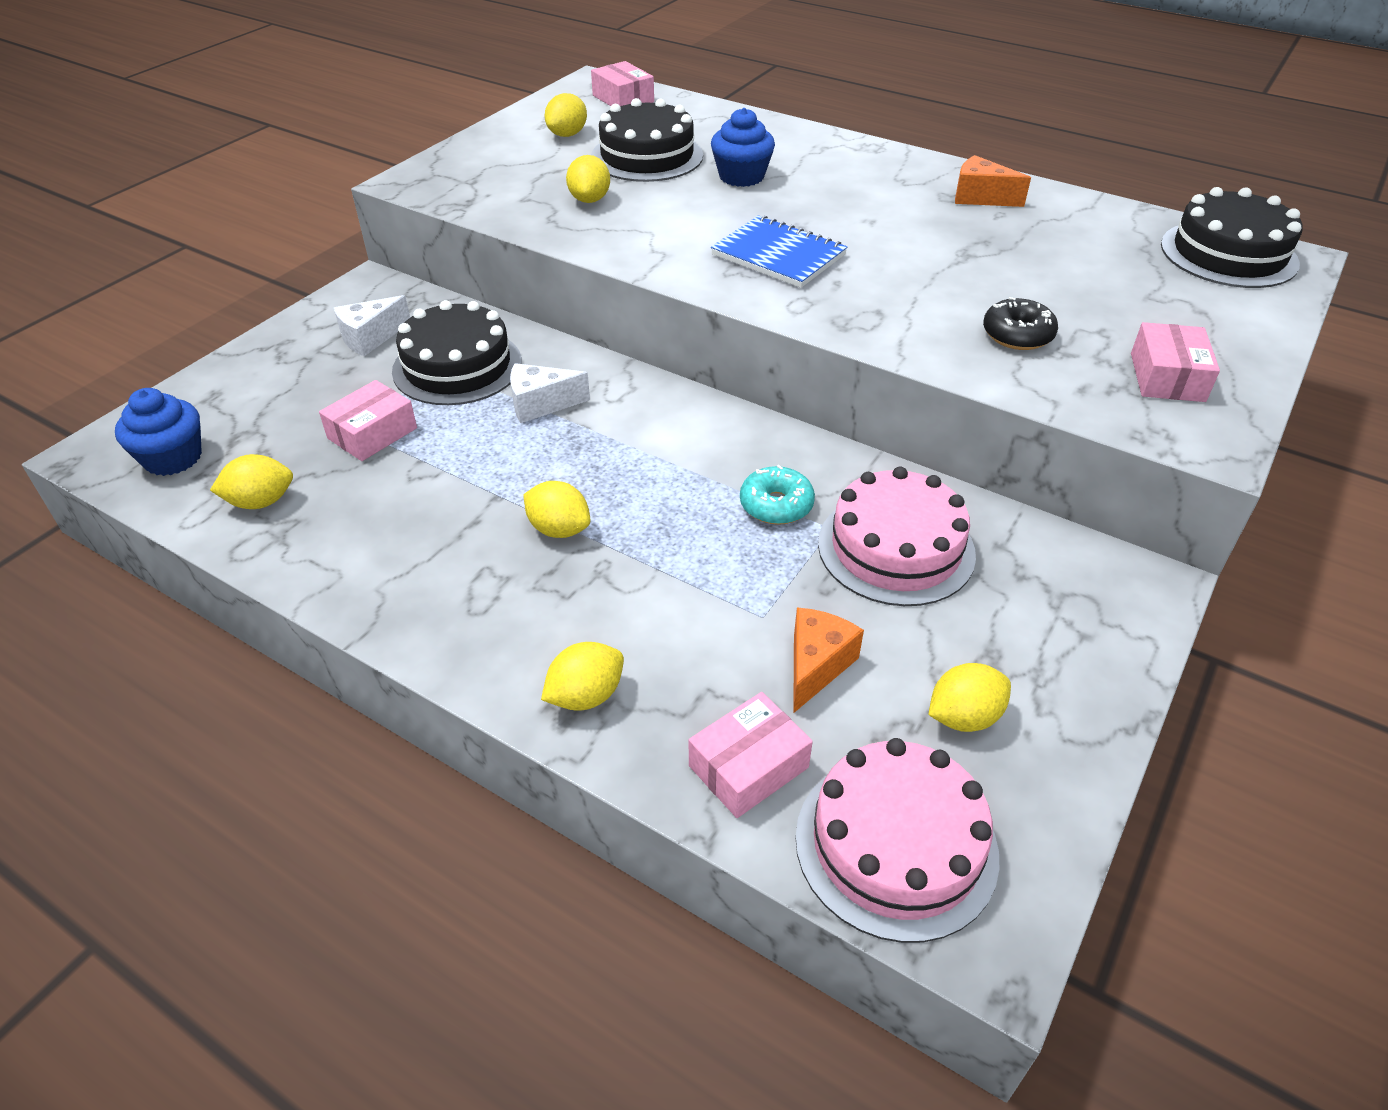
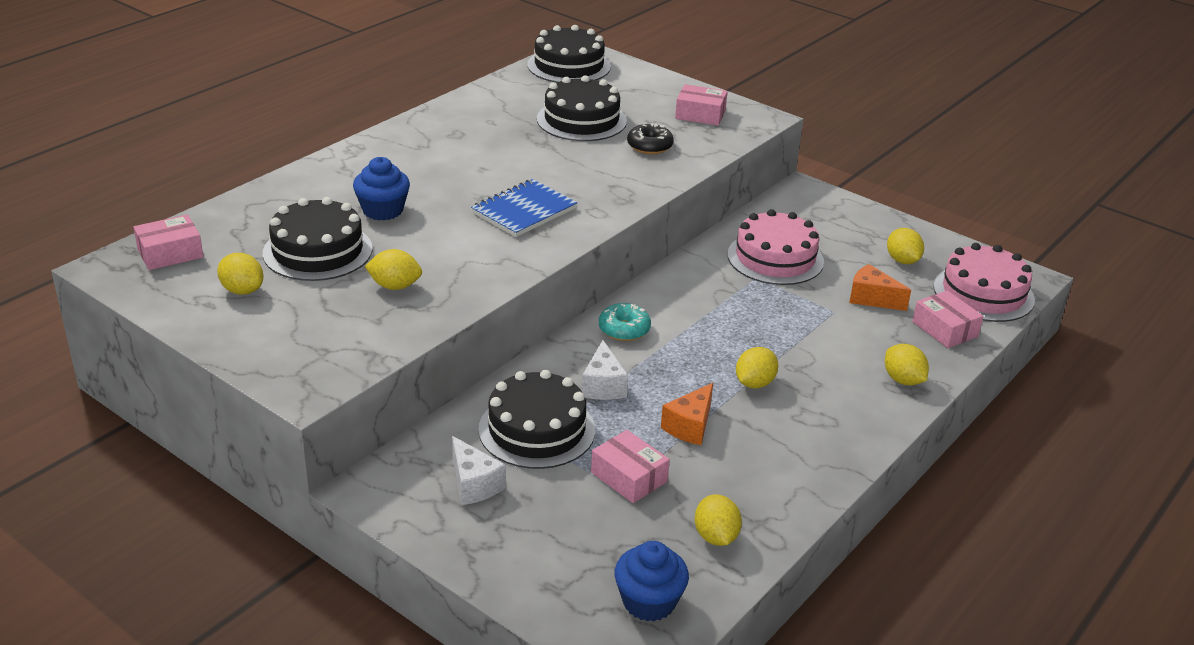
camera: 85 degrees left, 10 degrees down
(776, 505) = (733, 294): turquoise donut -> turquoise donut (624, 329)
(980, 197) = (462, 123): orange cheese -> orange cheese (690, 426)
(1057, 276) = (581, 120): none -> black cake

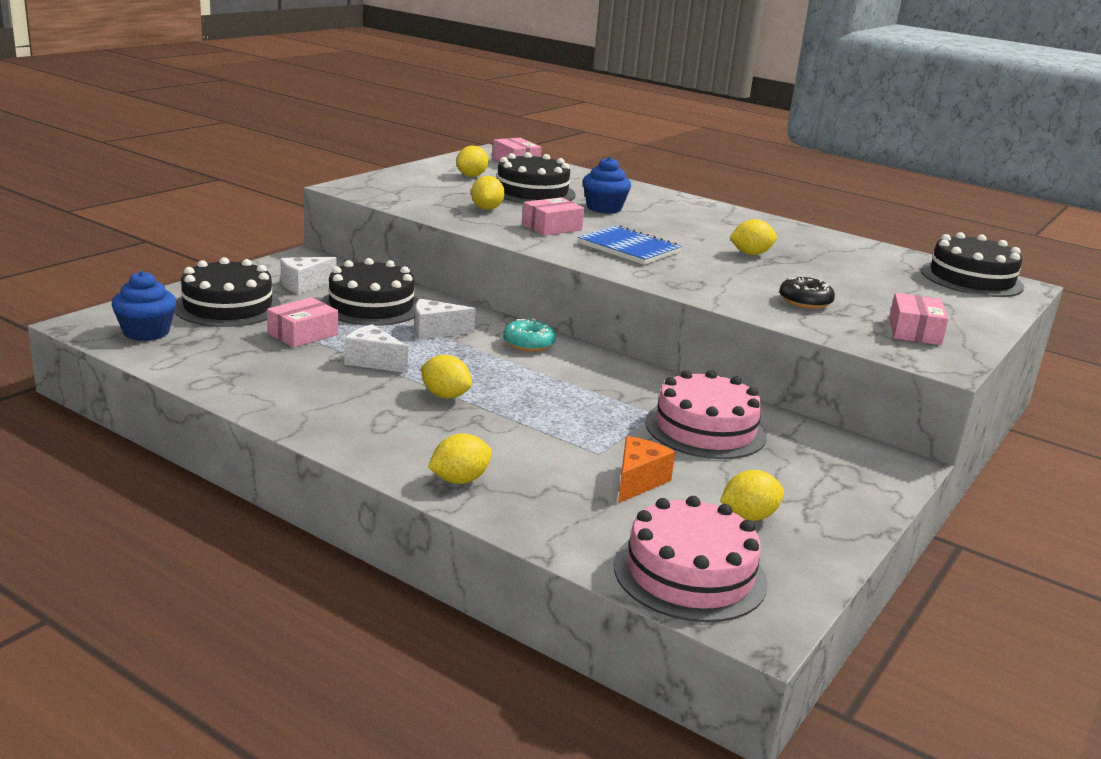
camera: 85 degrees right, 10 degrees down
(581, 120) = (839, 277): black cake -> black cake (227, 306)
(690, 426) = (373, 361): orange cheese -> white cheese
(715, 537) = (214, 361): yellow lemon -> yellow lemon (750, 254)
(945, 329) = (581, 526): pink box -> pink box (552, 227)

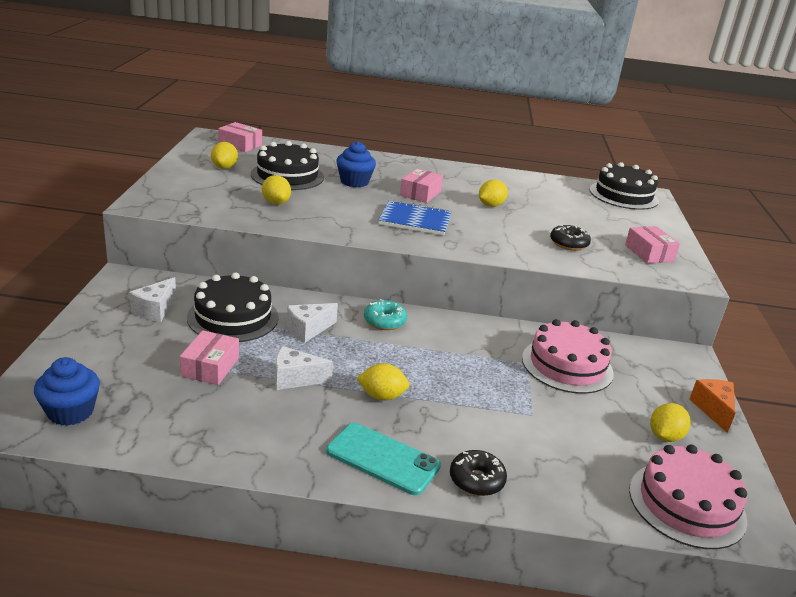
camera: 30 degrees left, 5 degrees up
(227, 306) = (114, 355): black cake -> none
(382, 437) = (383, 458): none -> turquoise phone
(459, 480) = (476, 480): yellow lemon -> black donut
(552, 227) = (343, 212): pink box -> pink box (420, 193)
(638, 481) = (579, 432): orange cheese -> orange cheese (713, 410)

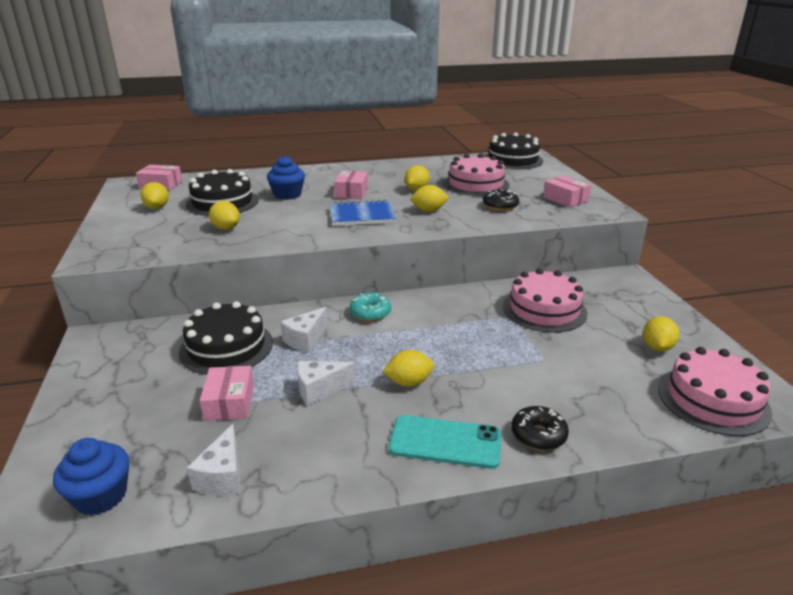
camera: 15 degrees left, 0 degrees up
(155, 310) = (143, 361): white cheese -> white cheese (222, 476)
(488, 231) = (429, 210): none -> yellow lemon
(560, 214) = (476, 184): none -> pink cake
(713, 410) = (675, 314): orange cheese -> none

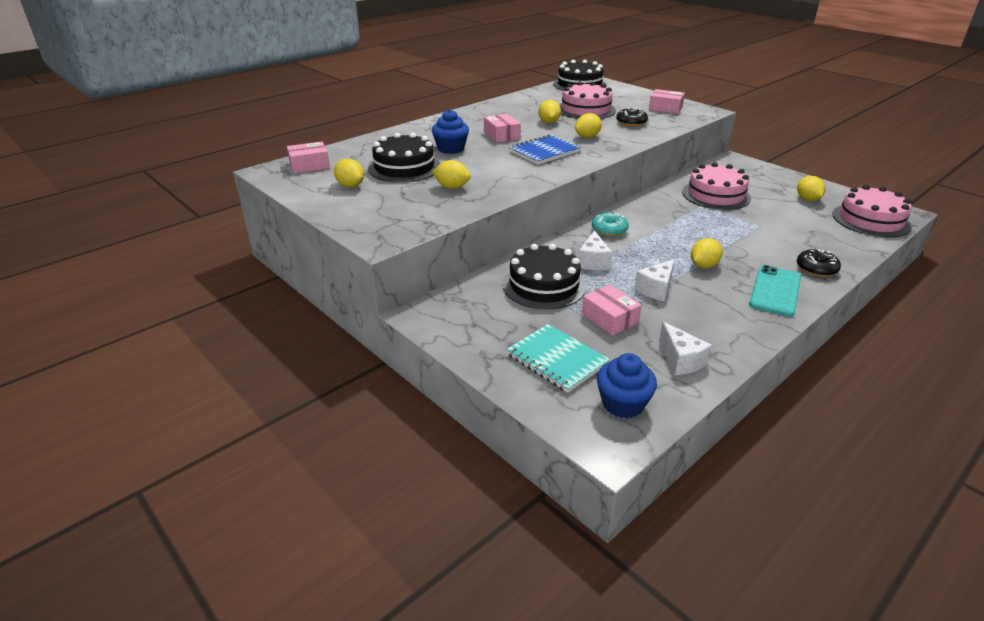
camera: 30 degrees left, 5 degrees up
(122, 423) = (557, 359): none -> turquoise notebook
(445, 442) = (775, 291): turquoise phone -> turquoise phone turned 45 degrees counterclockwise

